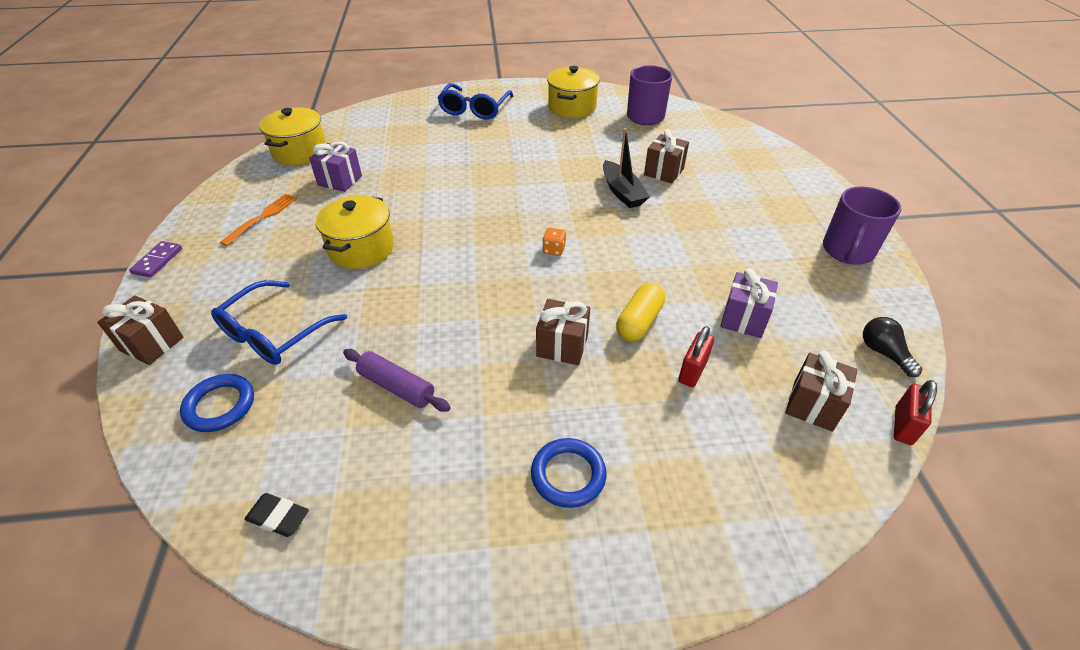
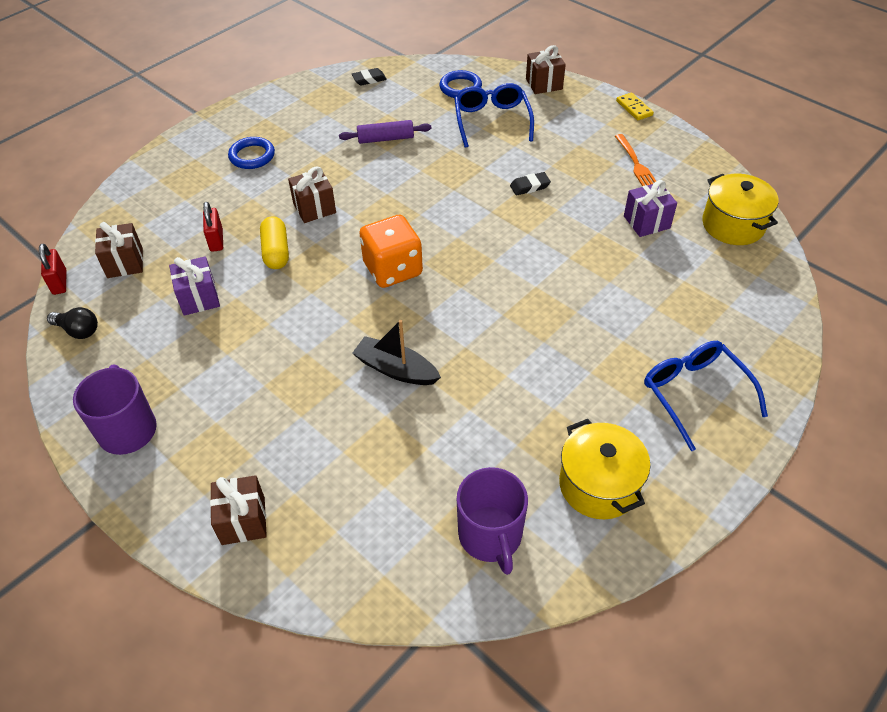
camera: 140 degrees right, 5 degrees up
(157, 261) = (634, 108): purple domino -> yellow domino
(361, 249) = (530, 186): yellow pot -> black eraser
(554, 249) = (393, 269): orange dice -> orange dice, size x2.44
(663, 172) = (379, 430): brown gift -> brown gift (243, 520)

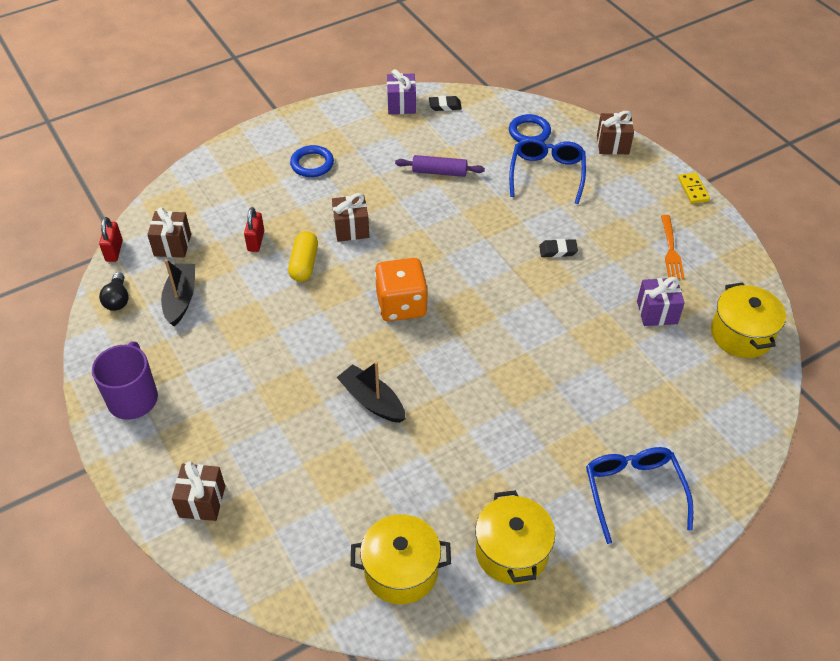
camera: 15 degrees right, 0 degrees up
(78, 330) = (117, 299): black light bulb -> black light bulb turned 45 degrees clockwise
(151, 314) = (181, 299): none -> black boat
(199, 298) = (225, 293): purple gift -> purple gift (401, 105)
(490, 536) = (401, 571): purple mug -> yellow pot

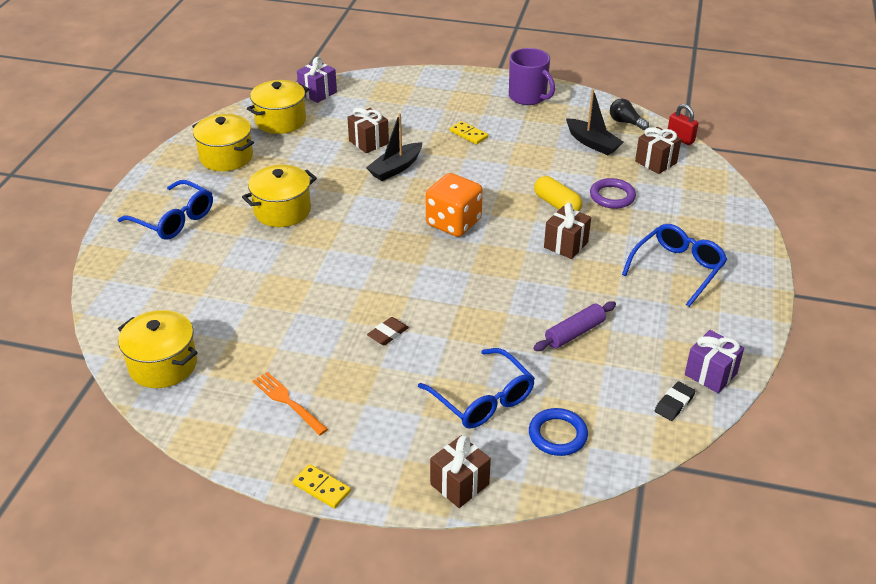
camera: 135 degrees right, 10 degrees down
(202, 501) = (421, 88): brown gift -> brown gift (368, 142)
(256, 241) = (612, 196): red padlock -> purple ring
(256, 392) = (468, 134): none -> yellow domino
(312, 164) = (677, 269): blue ring -> blue glasses
(372, 401) = (395, 168): black boat -> black boat turned 135 degrees clockwise
(524, 425) = (282, 211): none -> yellow pot
(558, 250) = (388, 334): black eraser -> brown eraser
(657, 312) = (253, 337): purple gift -> purple gift (318, 93)

